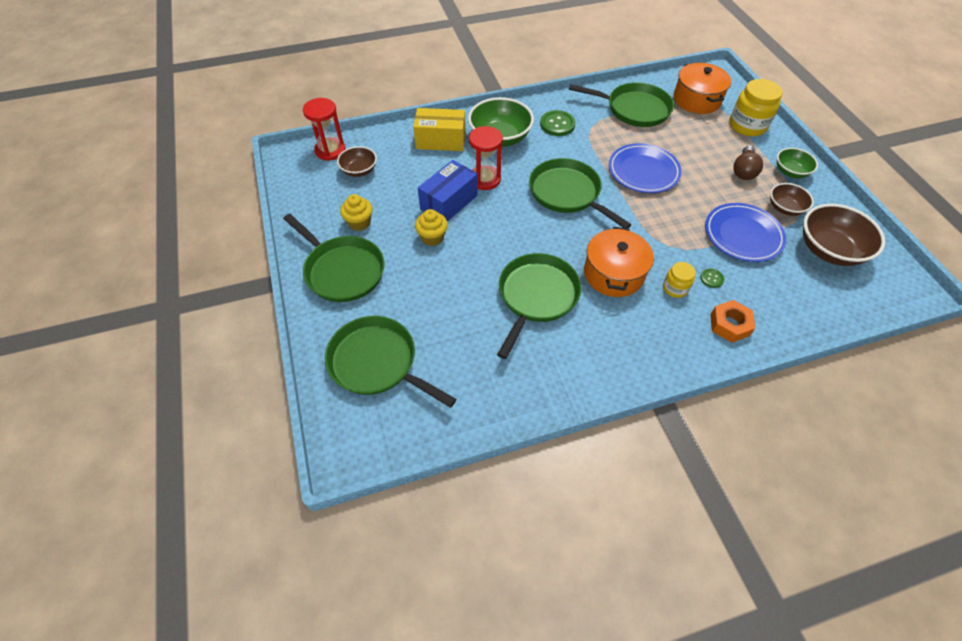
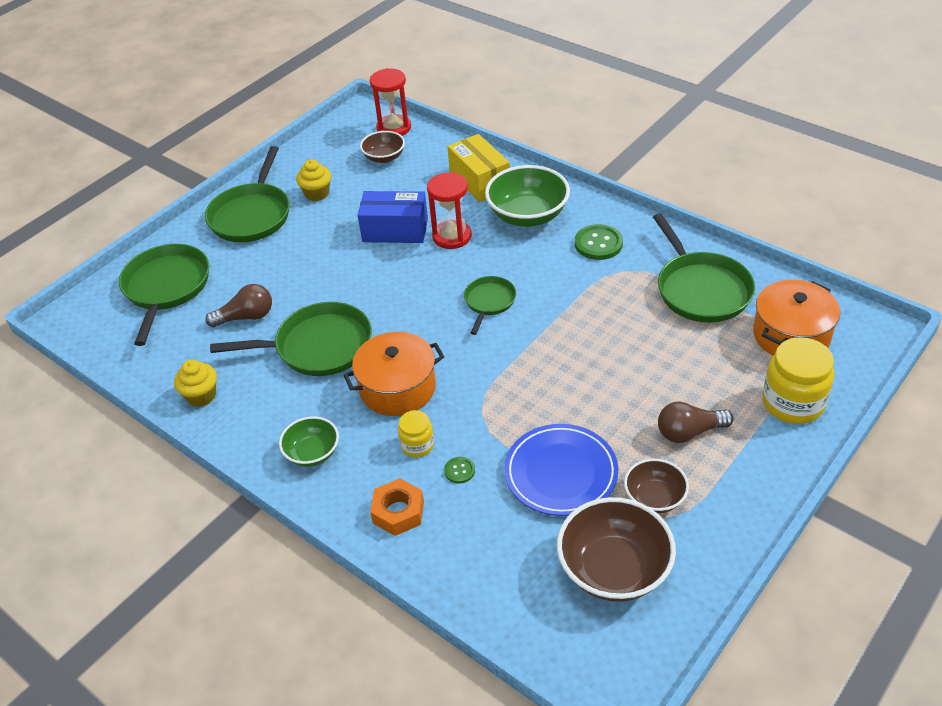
camera: 60 degrees right, 10 degrees down
(432, 238) = (337, 244): yellow cupcake -> yellow cupcake (201, 396)
(464, 325) = (246, 317): none -> brown light bulb
(567, 193) = (489, 302): green pan -> green pan, size x0.56
(643, 171) = (589, 344): blue plate -> none
(790, 172) = (739, 480): green bowl -> green bowl (312, 453)

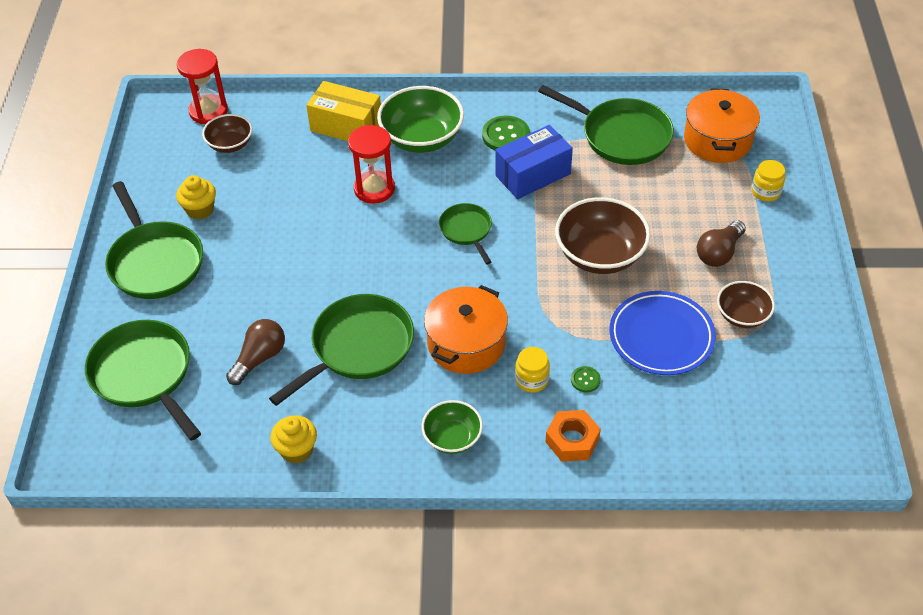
camera: 40 degrees left, 5 degrees up
(395, 230) = (316, 208): blue box -> blue box (533, 174)
(614, 569) = (765, 383): brown bowl -> brown bowl (600, 255)
(793, 403) = (765, 192): yellow jar -> yellow jar, size x0.55

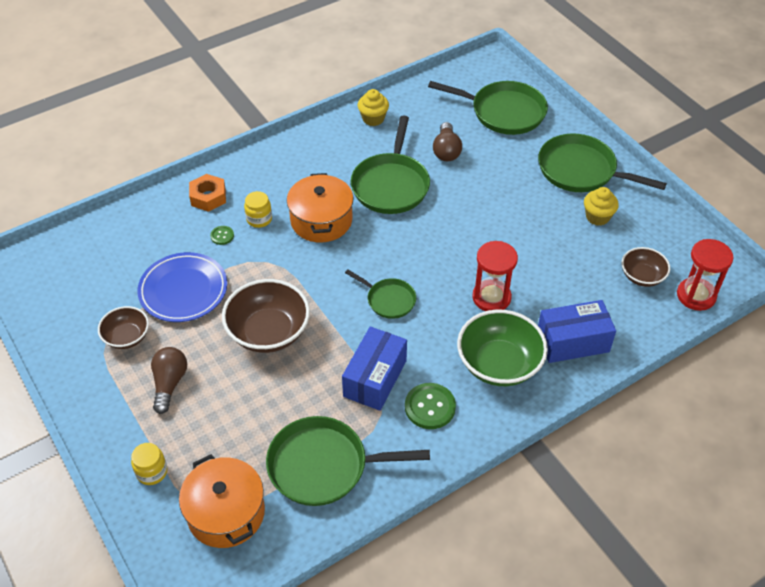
camera: 145 degrees right, 0 degrees up
(346, 126) = (572, 342): yellow box -> blue box
(452, 438) = (286, 165): green bowl -> none

